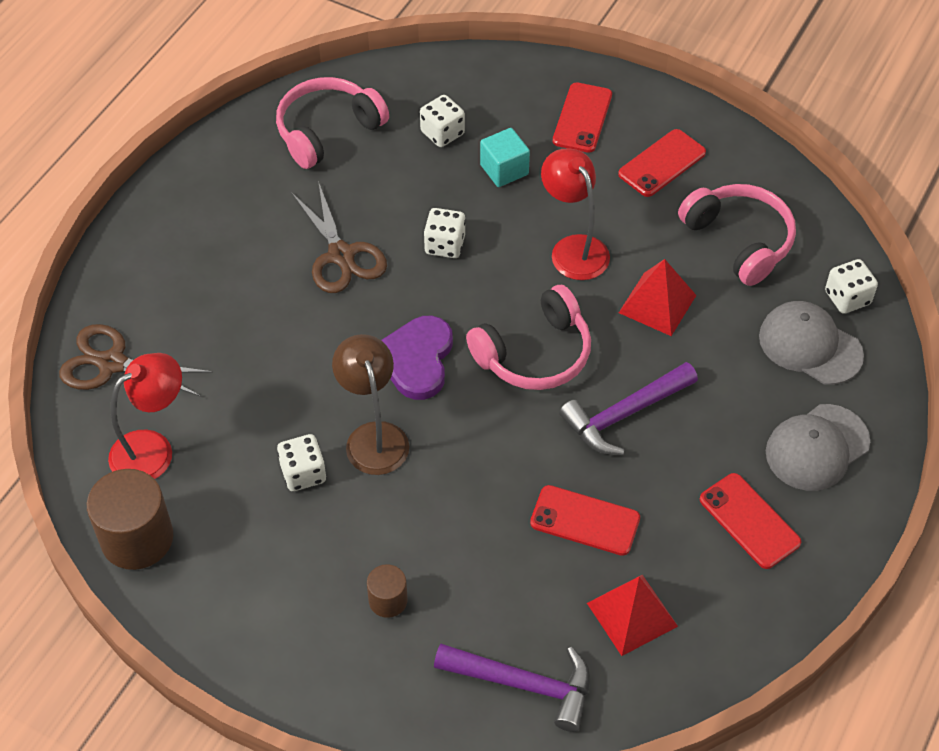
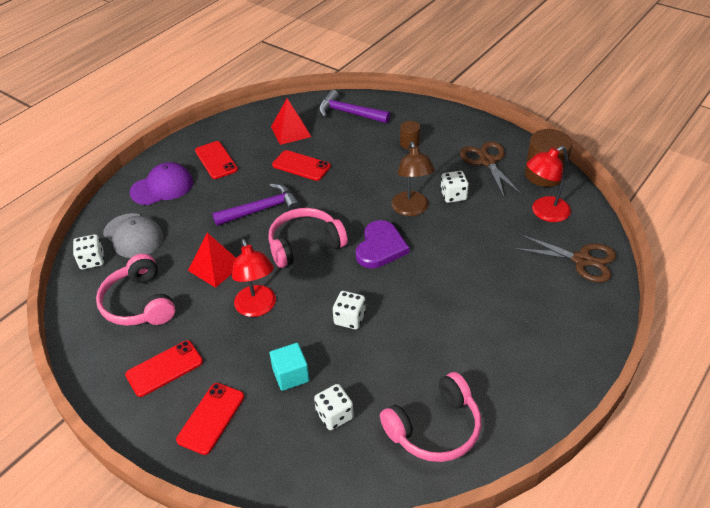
camera: 170 degrees left, 10 degrees down
(341, 255) = (427, 318): brown scissors -> brown scissors (487, 161)
(817, 448) = (162, 187): grey cap -> purple cap

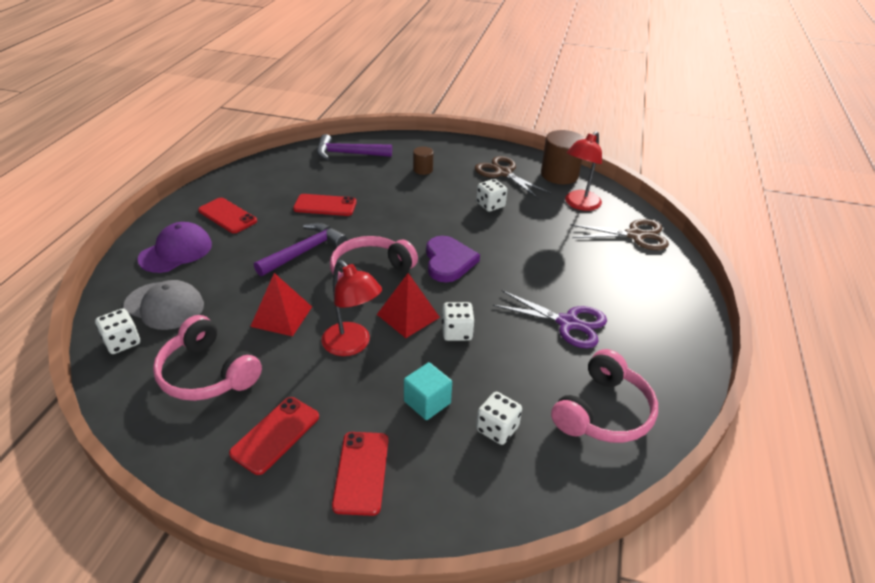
camera: 25 degrees left, 5 degrees down
(290, 131) = (296, 178): red pyramid -> red pyramid (408, 316)
(411, 209) = (458, 223): brown lamp -> none
(454, 336) = (568, 323): none -> purple scissors

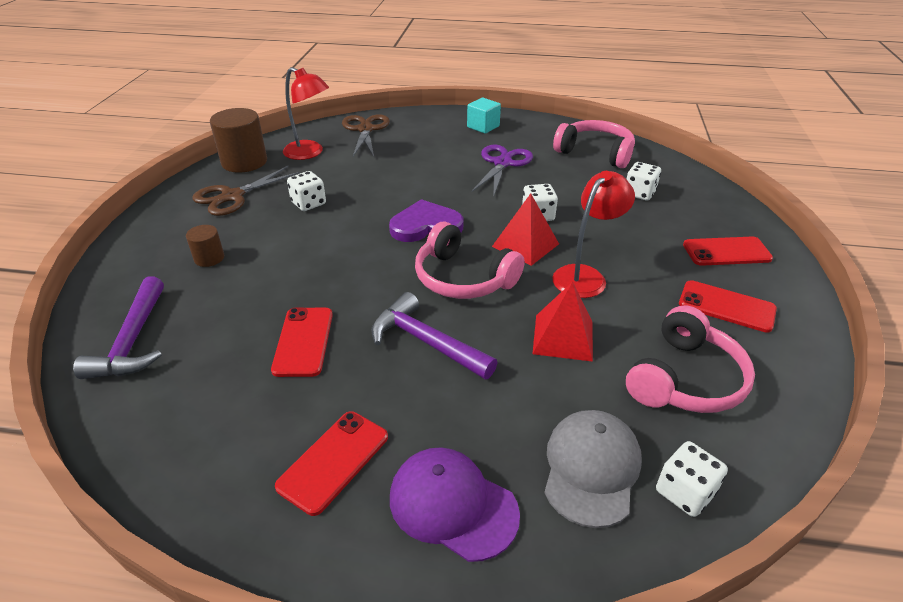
camera: 95 degrees left, 0 degrees up
(427, 402) = (633, 226): turquoise cube -> turquoise cube (483, 127)

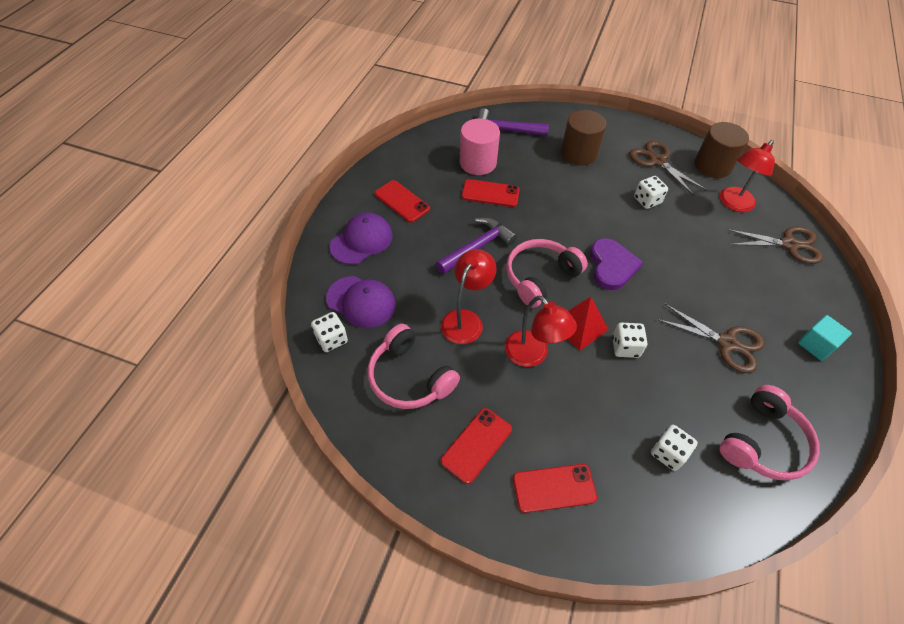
camera: 100 degrees right, 15 degrees up
(209, 258) = (578, 153): brown cylinder -> brown cylinder, size x1.91
(222, 366) = (478, 163): none -> pink cylinder
(502, 163) = (727, 343): purple scissors -> brown scissors
(563, 337) = (466, 319): red pyramid -> red lamp
(591, 468) = (361, 302): grey cap -> purple cap
(726, 252) = (554, 488): red phone -> red phone turned 75 degrees clockwise

